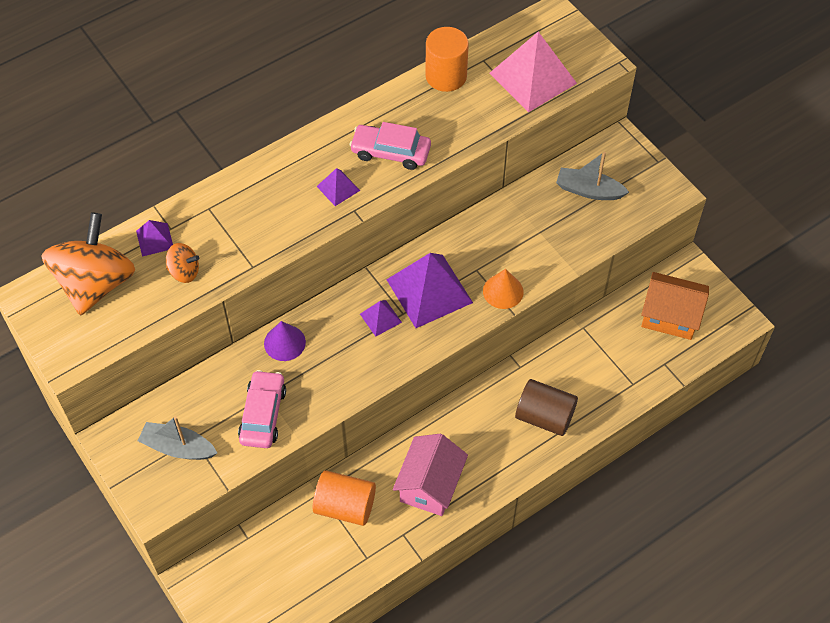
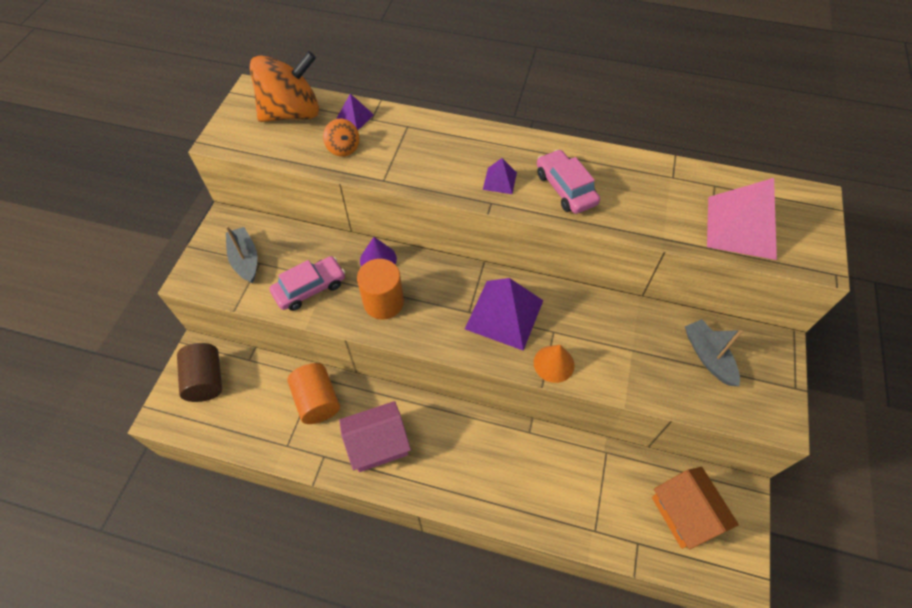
camera: 50 degrees right, 0 degrees up
(380, 318) = (451, 301): purple pyramid -> none
(446, 76) = (671, 174): orange cylinder -> orange cylinder (383, 302)
(544, 416) = (504, 483): brown cylinder -> brown cylinder (206, 380)

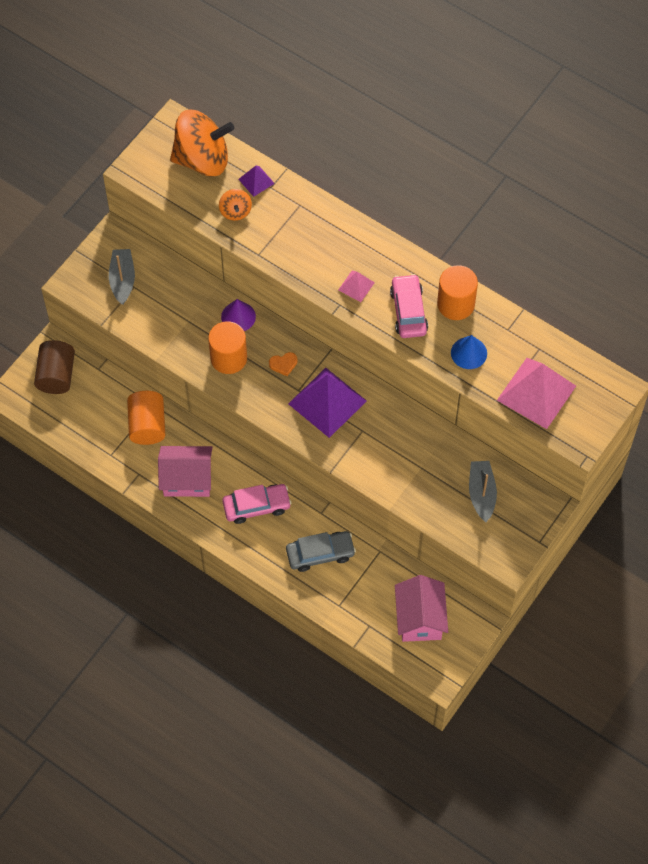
camera: 20 degrees right, 5 degrees up
(310, 288) = (170, 325): pink car -> pink car (256, 506)
(443, 291) = (283, 364): none -> orange heart
(499, 181) = (356, 286): purple pyramid -> pink pyramid
(549, 478) = (320, 554): none -> grey car
(554, 363) = (349, 457): orange cone -> none
(608, 169) = (455, 304): none -> orange cylinder
(649, 209) = (469, 353): none -> blue cone
(684, 513) = (420, 618): orange house -> pink house

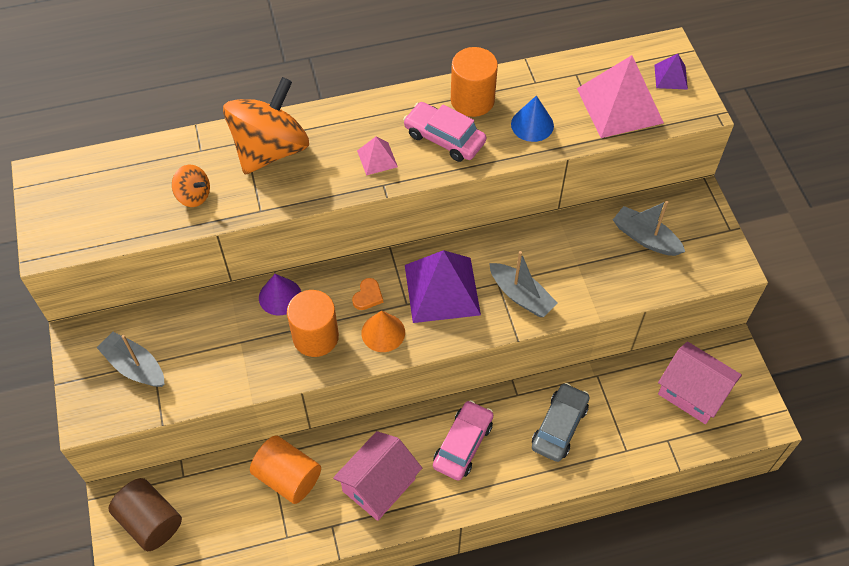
camera: 50 degrees left, 5 degrees down
(202, 159) = (107, 182): orange spinning top -> orange spinning top (270, 149)
(256, 181) = (181, 156): purple pyramid -> purple pyramid (671, 76)
(265, 392) = (383, 332): none -> orange cone
(365, 451) = (521, 296): none -> grey boat

